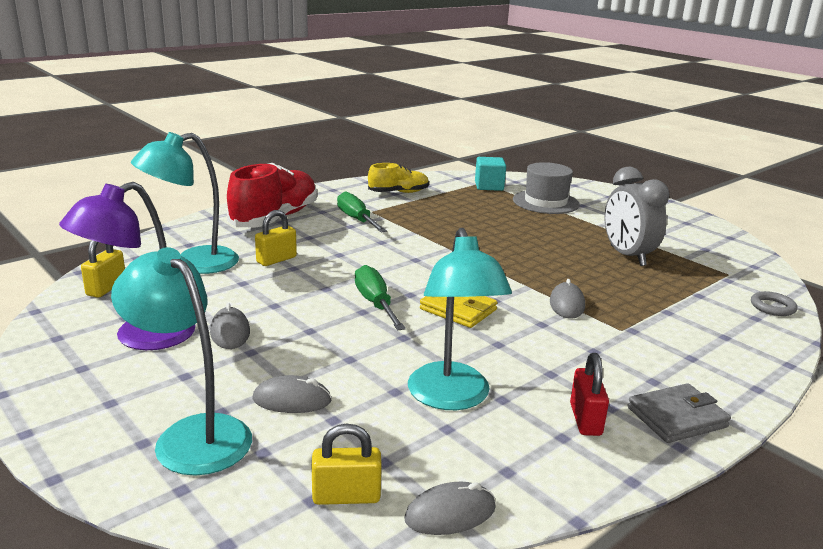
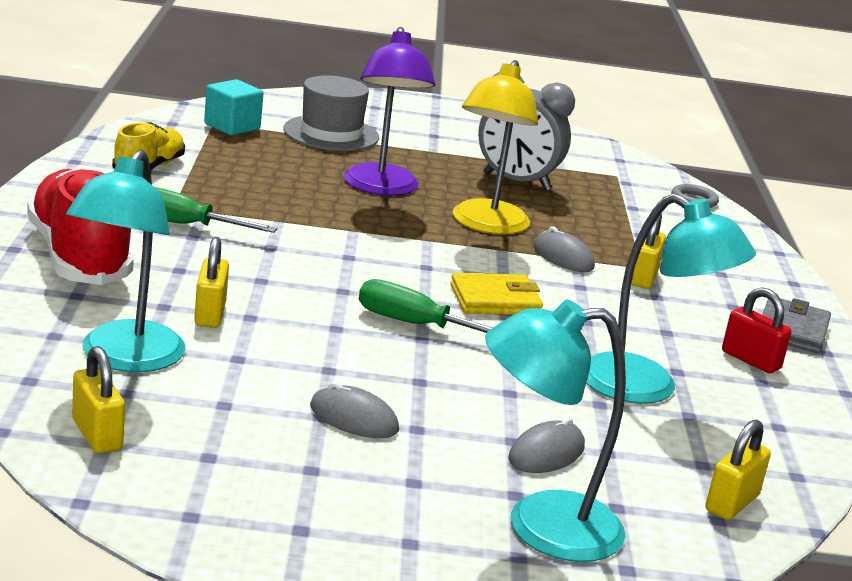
camera: 50 degrees left, 0 degrees up
(140, 337) = (281, 469): purple lamp -> purple lamp (381, 188)
(450, 513) = (804, 475): grey mouse -> none
(547, 271) = (486, 225): none -> yellow lamp
(607, 336) = (643, 278): none -> yellow padlock

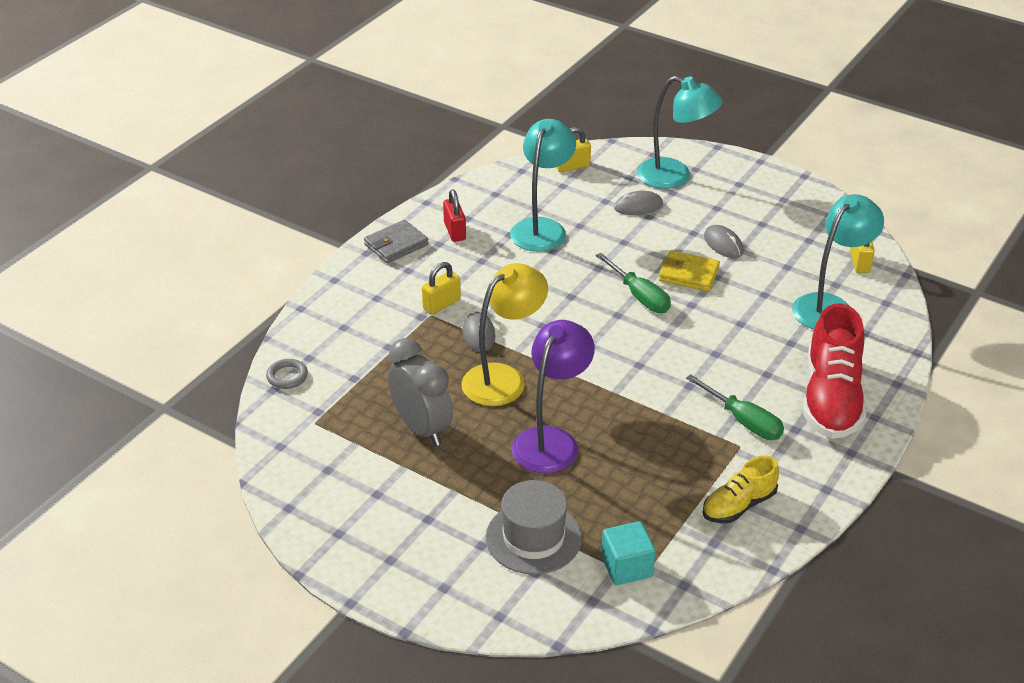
camera: 145 degrees left, 15 degrees up
(210, 314) = (765, 330): yellow padlock -> none
(495, 300) = (569, 305): yellow wallet -> yellow wallet (688, 274)
(646, 388) = (542, 228): turquoise lamp -> turquoise lamp turned 45 degrees clockwise

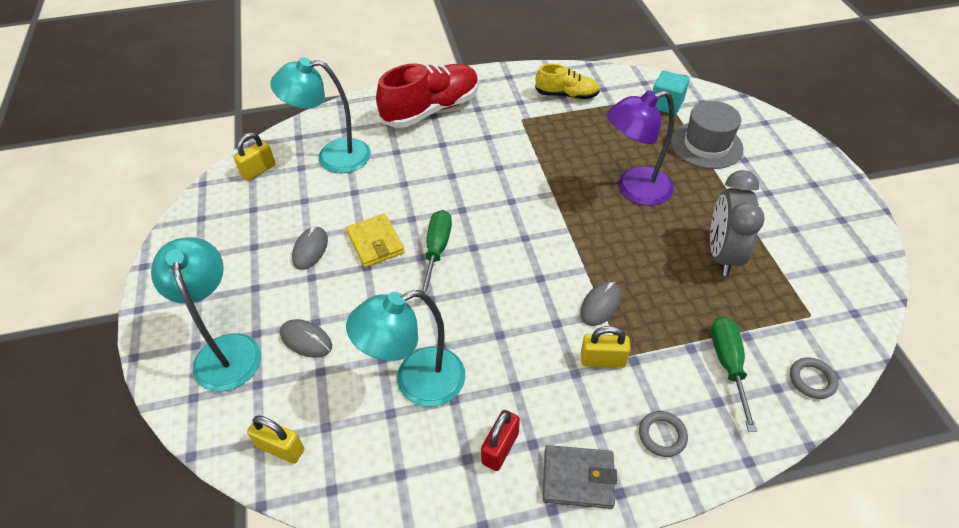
camera: 135 degrees left, 10 degrees up
(365, 289) = (662, 435): none -> grey ring
(503, 378) = (620, 253): yellow lamp -> none
(743, 421) = (499, 129): green screwdriver -> green screwdriver (728, 365)

